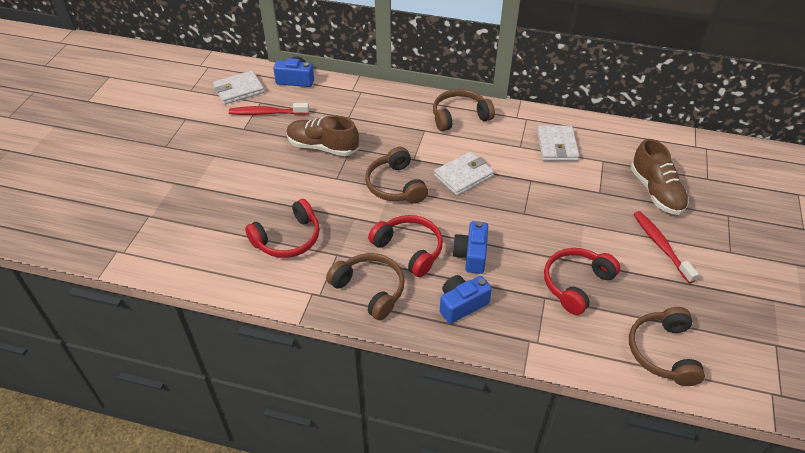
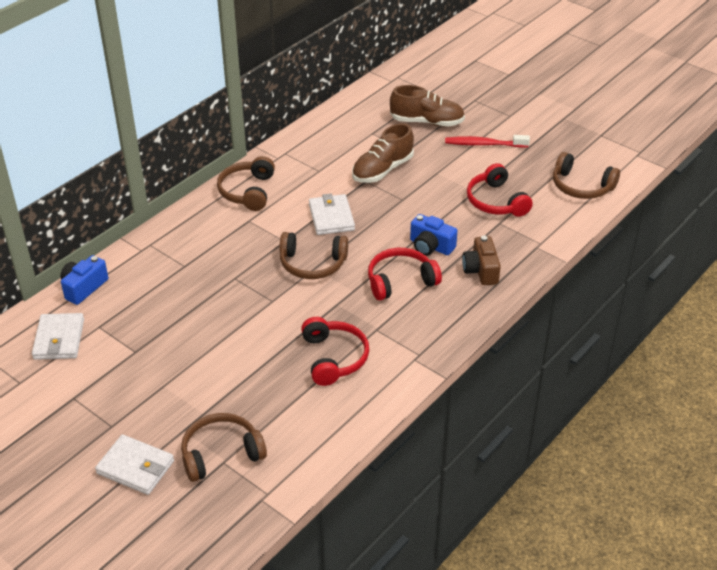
camera: 65 degrees left, 5 degrees down
(267, 113) = (124, 326): red toothbrush -> none
(322, 147) = (217, 297): brown shoe -> brown shoe (382, 170)
(370, 289) = (432, 320): brown headphones -> brown headphones (221, 453)
(461, 304) = (481, 270): blue camera -> brown camera
(556, 146) = (334, 150): white wallet -> white wallet (135, 467)

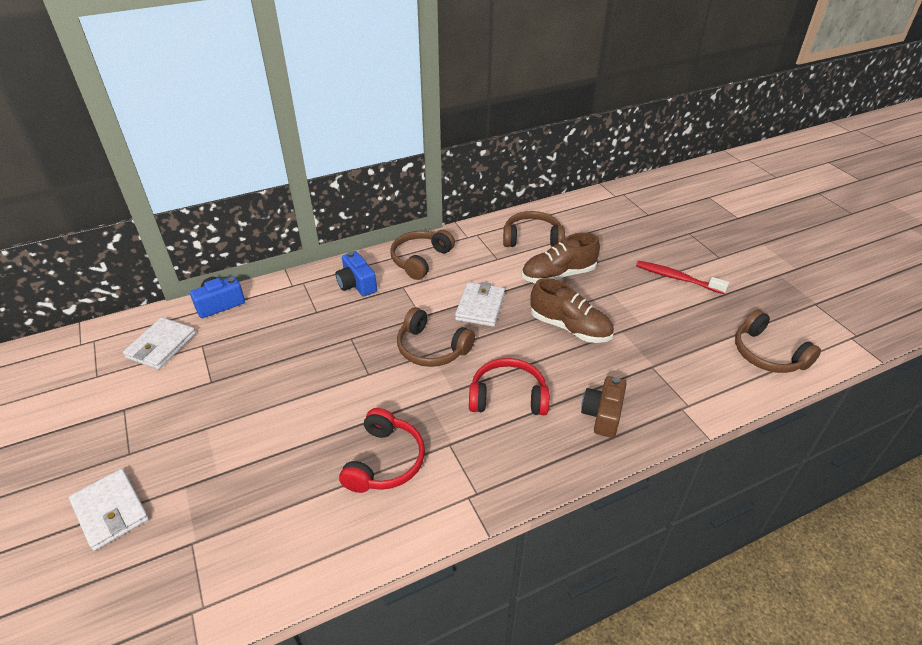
camera: 25 degrees right, 0 degrees up
(221, 453) = (197, 531): brown headphones -> brown headphones (532, 238)
(427, 122) = (629, 241): brown shoe -> brown shoe (570, 327)
(430, 246) = (562, 369): blue camera -> blue camera (357, 284)
(496, 201) = (659, 341): red headphones -> none

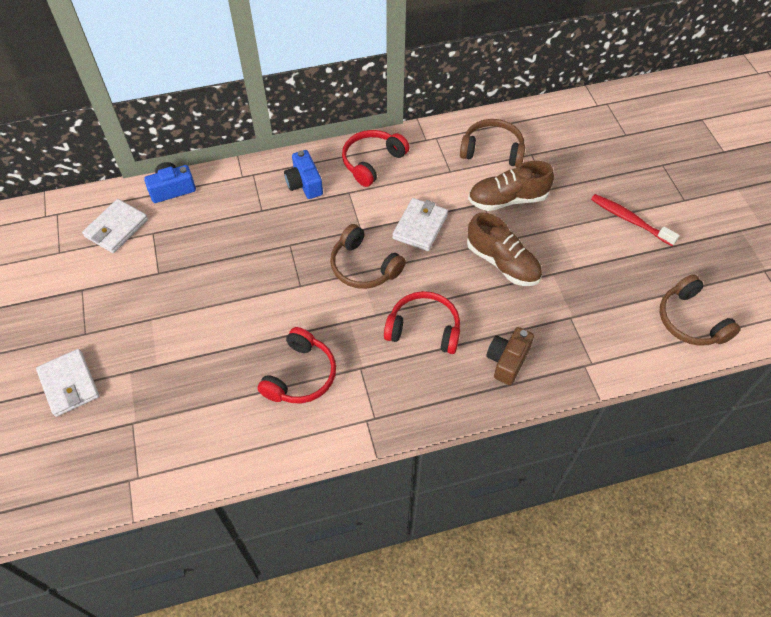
camera: 10 degrees right, 15 degrees up
(420, 259) = (372, 162): brown headphones -> red headphones

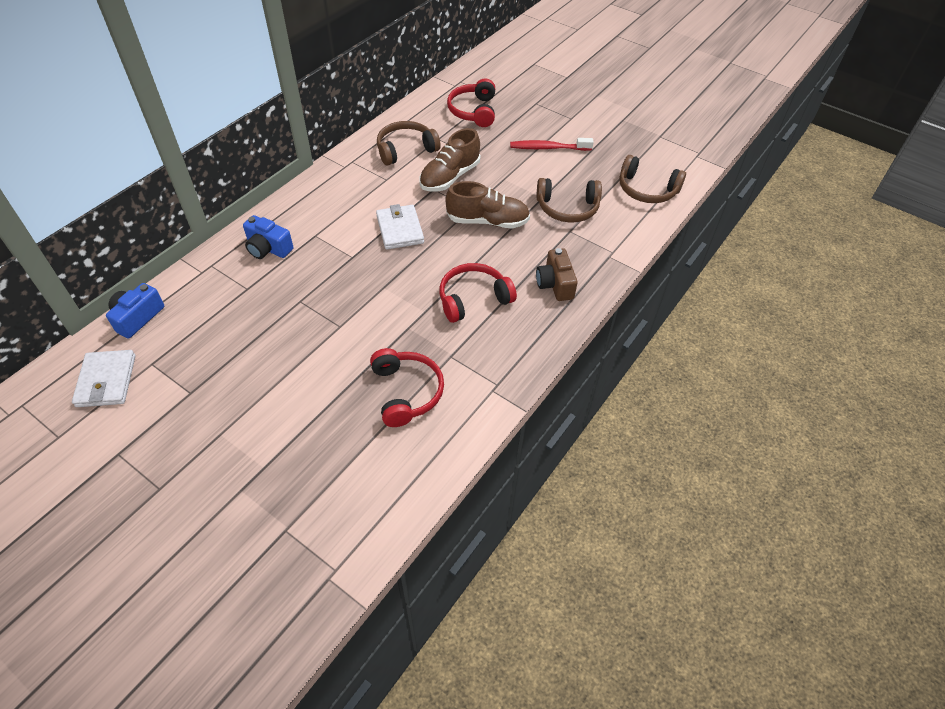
camera: 40 degrees left, 5 degrees down
(69, 384) = (184, 542): white wallet -> none
(363, 267) = (381, 282): brown headphones -> brown headphones (567, 208)
(372, 162) = (314, 203): red headphones -> red headphones (473, 111)

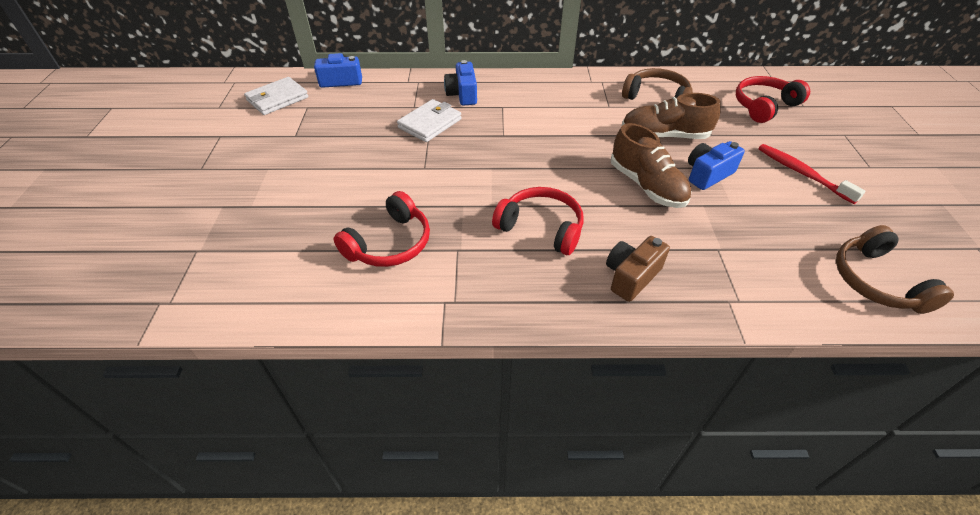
camera: 55 degrees right, 5 degrees down
(400, 229) = (565, 142): white wallet -> white wallet (430, 123)
(507, 187) = (707, 174): none -> blue camera
(567, 208) = (745, 230): brown headphones -> none

